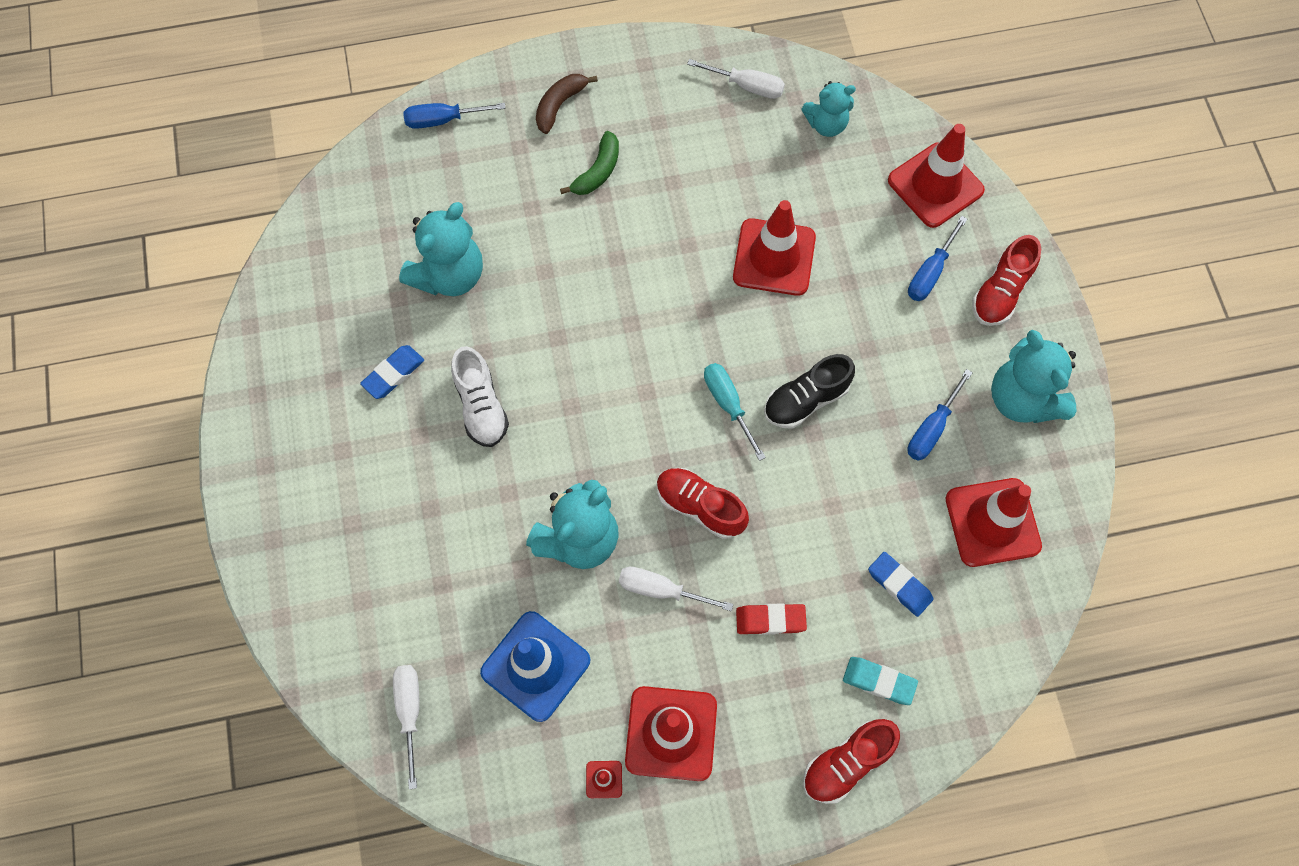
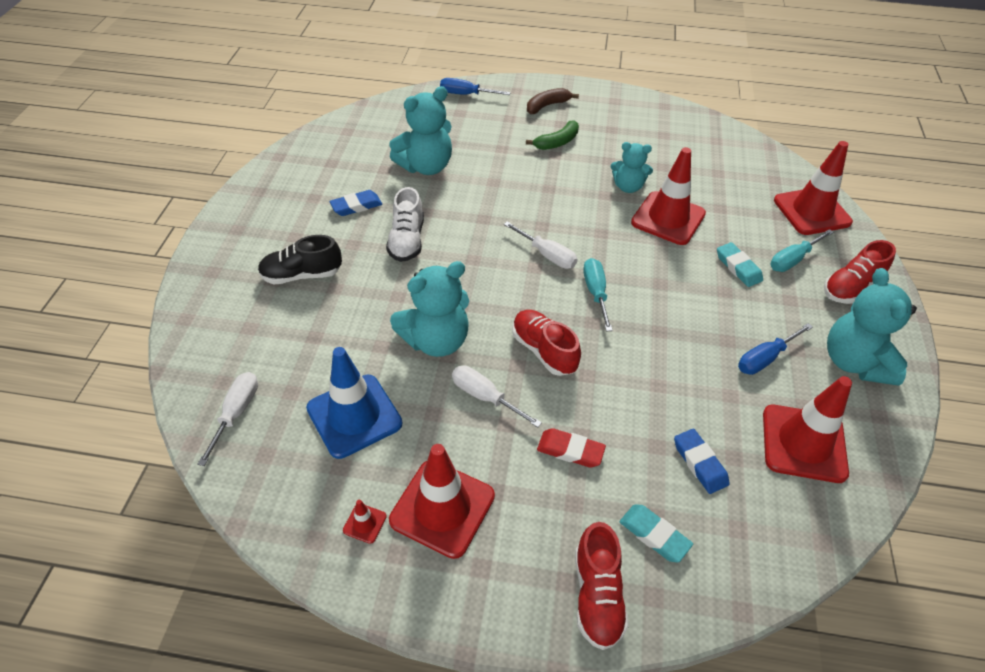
camera: 20 degrees right, 20 degrees down
(746, 86) = (683, 127): white screwdriver -> white screwdriver (547, 255)
(805, 400) = (661, 308): black shoe -> black shoe (302, 275)
(826, 124) = (735, 159): turquoise teddy bear -> turquoise teddy bear (628, 187)
(846, 763) = (597, 595): red shoe -> red shoe turned 75 degrees counterclockwise
(873, 307) = (738, 267): none -> turquoise eraser
(930, 272) = (793, 259): blue screwdriver -> turquoise screwdriver

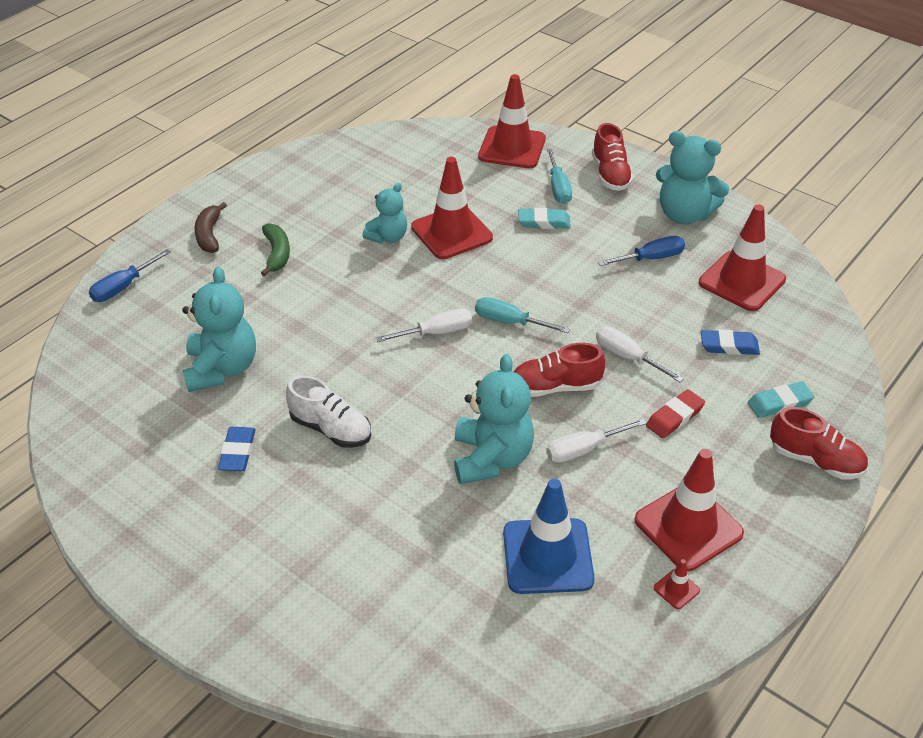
camera: 60 degrees left, 5 degrees down
(236, 413) = (484, 657): white screwdriver -> white screwdriver (628, 357)
(302, 275) = (315, 538): black shoe -> none
(765, 358) = (650, 258): blue screwdriver -> blue screwdriver turned 105 degrees counterclockwise

